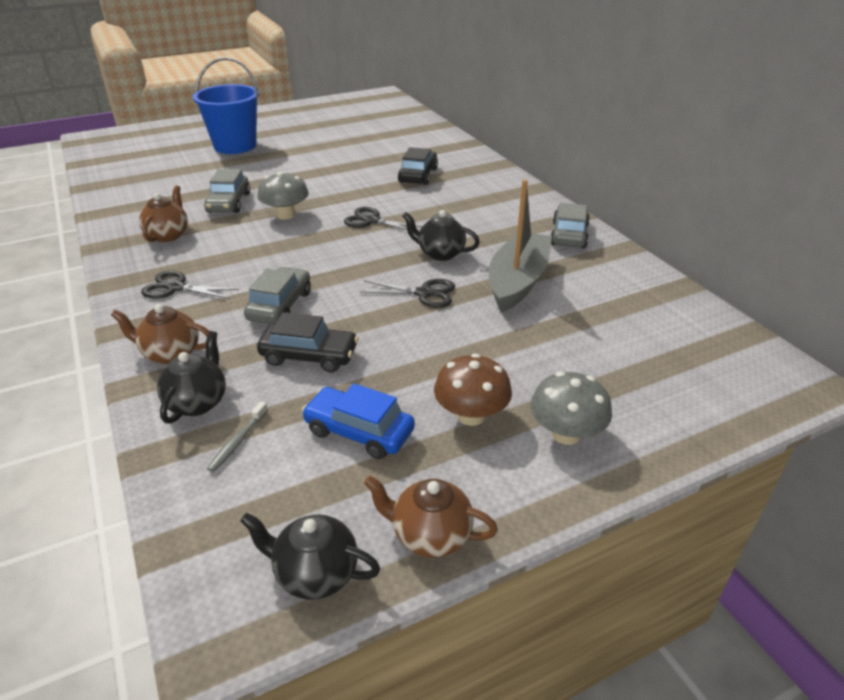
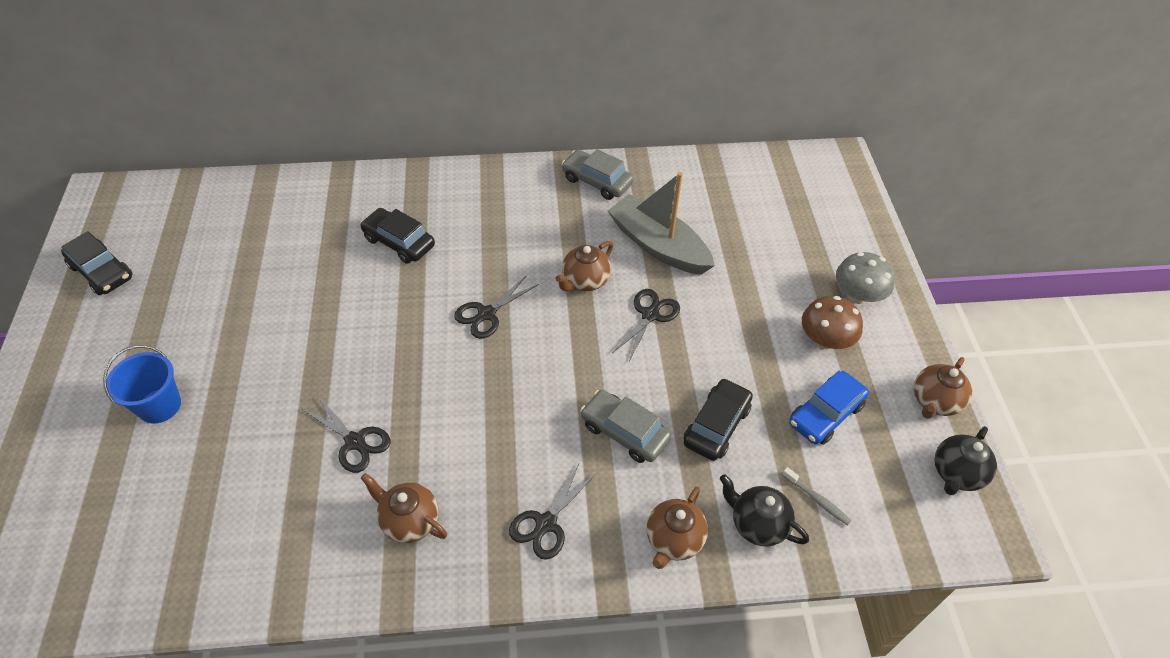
camera: 70 degrees left, 15 degrees up
(229, 203) = (355, 442): grey car -> black scissors
(235, 146) = (159, 405): blue bucket -> blue bucket, size x0.63
(286, 215) = (425, 388): grey mushroom -> none
(325, 109) = (102, 272): none -> black car
(440, 254) = (585, 281): black teapot -> brown teapot

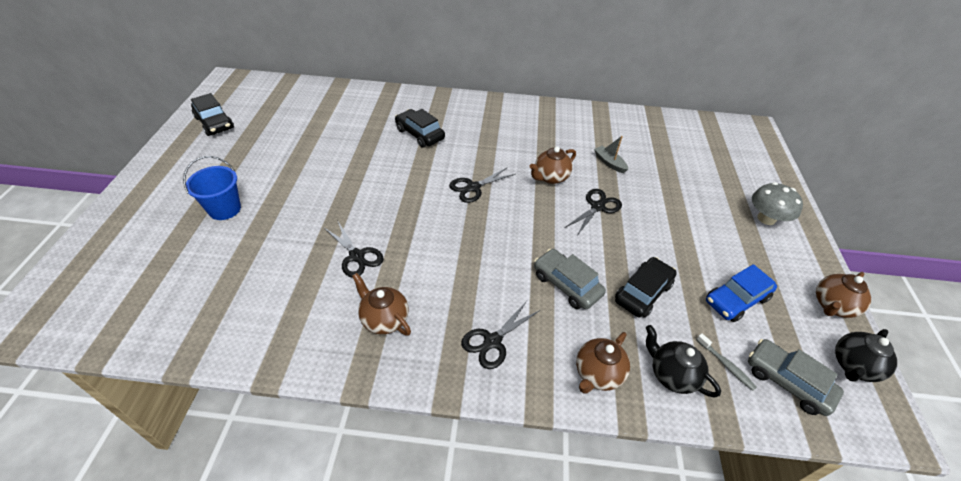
camera: 10 degrees right, 5 degrees down
(597, 181) = (568, 117): grey car -> grey car (787, 382)
(658, 245) = (609, 163): grey boat -> grey boat, size x0.45
(825, 340) = (738, 245): brown mushroom -> none

